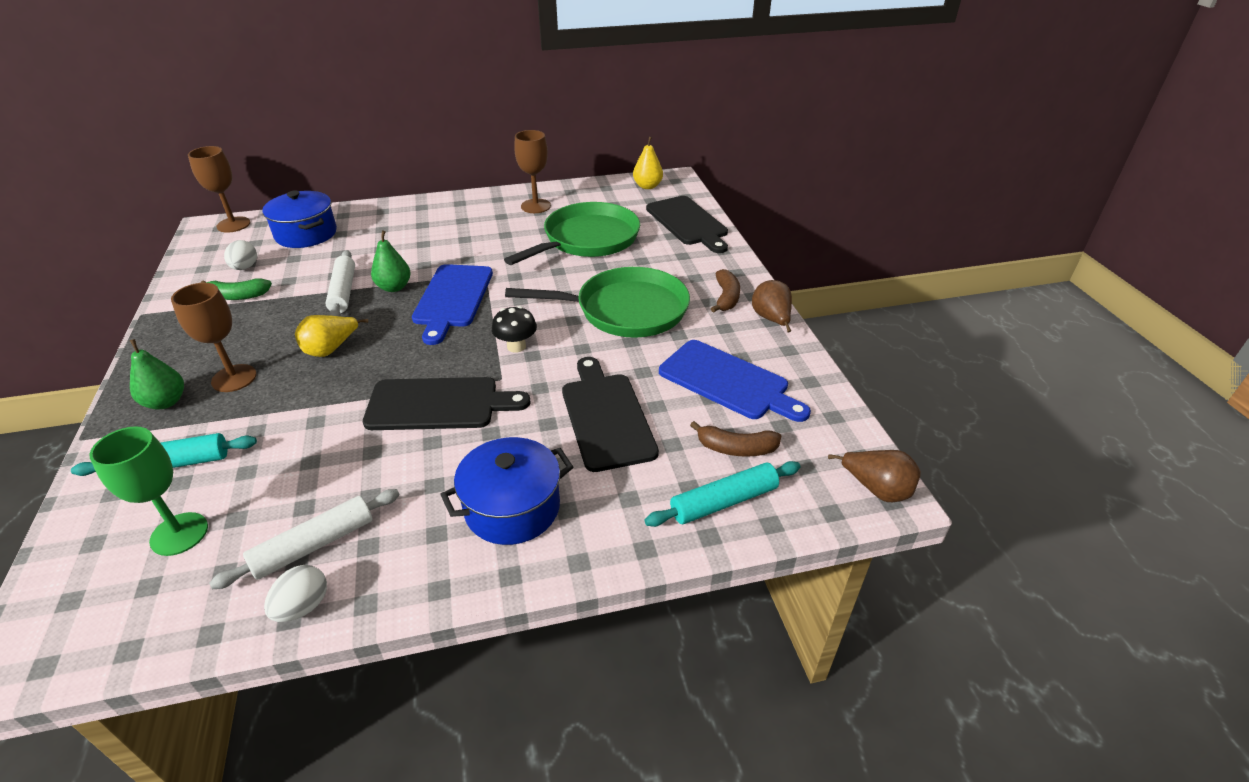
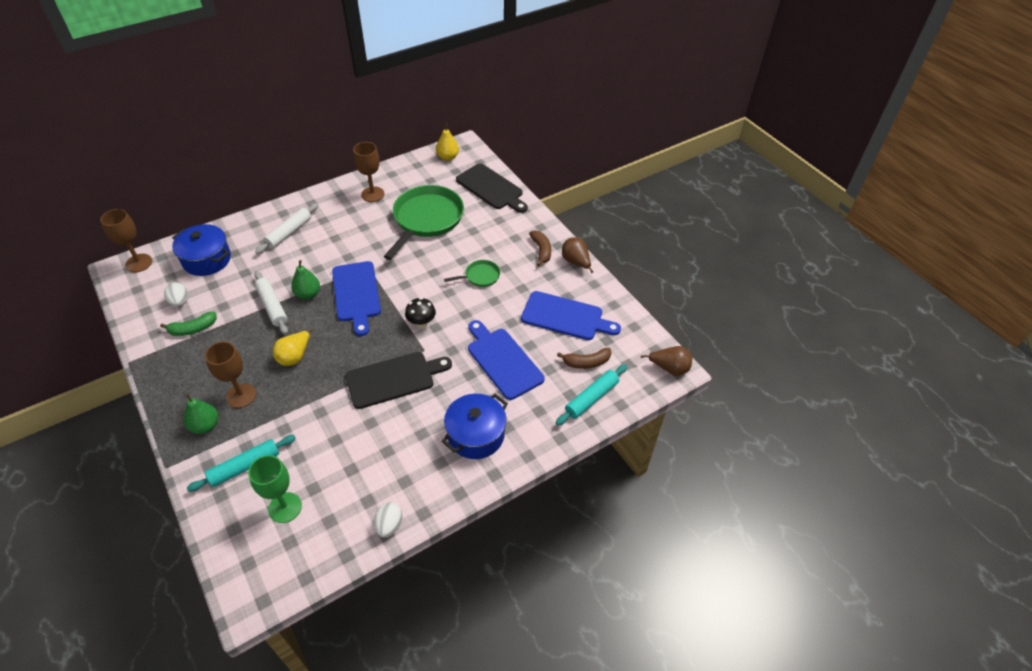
camera: 20 degrees left, 10 degrees up
(314, 545) = (373, 490): white rolling pin -> white rolling pin (289, 233)
(606, 417) = (502, 361): black cutting board -> blue cutting board
(626, 310) = (480, 276): green pan -> green pan, size x0.46

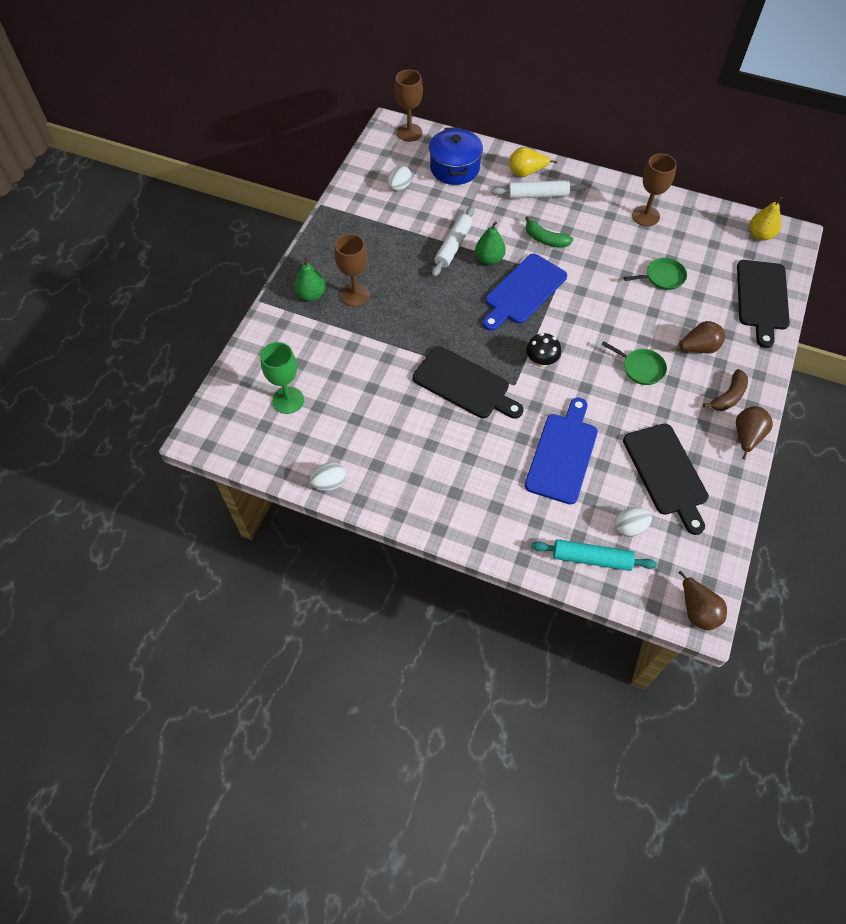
camera: 55 degrees right, 10 degrees up
(193, 329) = (384, 216): green banana -> green banana (545, 239)
(245, 467) = (299, 347): turquoise rolling pin -> none
(295, 356) = (421, 299): yellow pear -> yellow pear (526, 172)
(426, 219) = (662, 277): green pan -> green pan, size x0.46
(476, 435) = (465, 487): blue pot -> none
(494, 240) = (697, 348): none -> brown pear
(565, 317) = (666, 473): blue cutting board -> black cutting board
(586, 362) = (629, 527): brown banana -> white egg

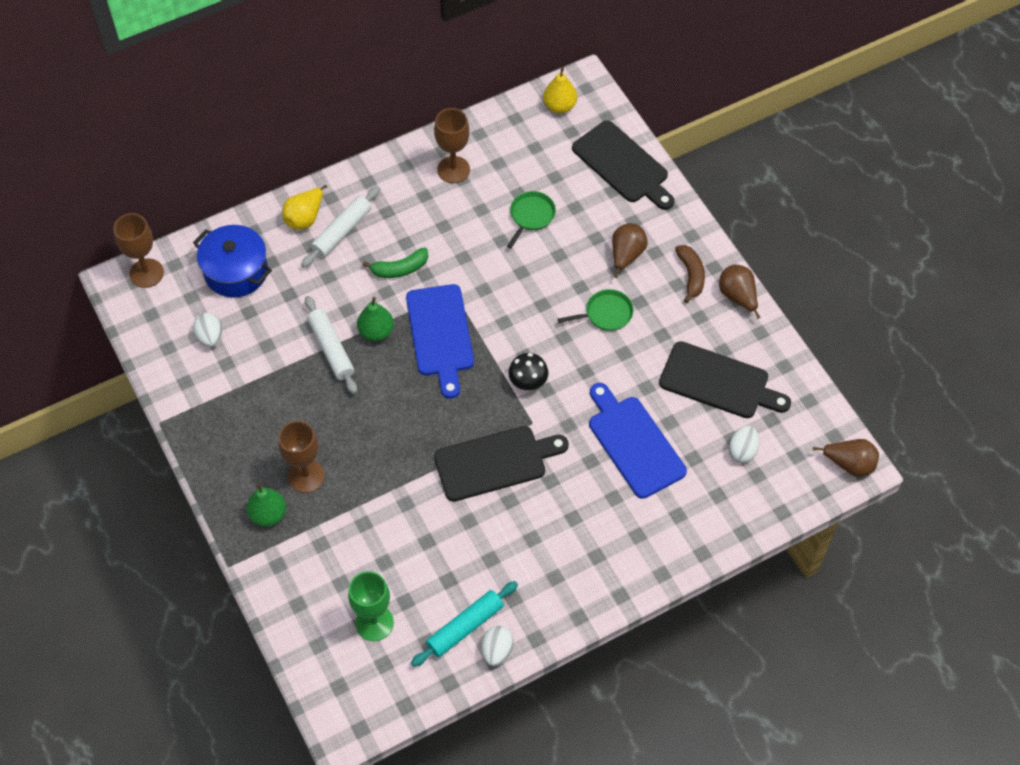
camera: 50 degrees left, 0 degrees up
(591, 559) = (745, 501): turquoise rolling pin -> turquoise rolling pin (465, 627)

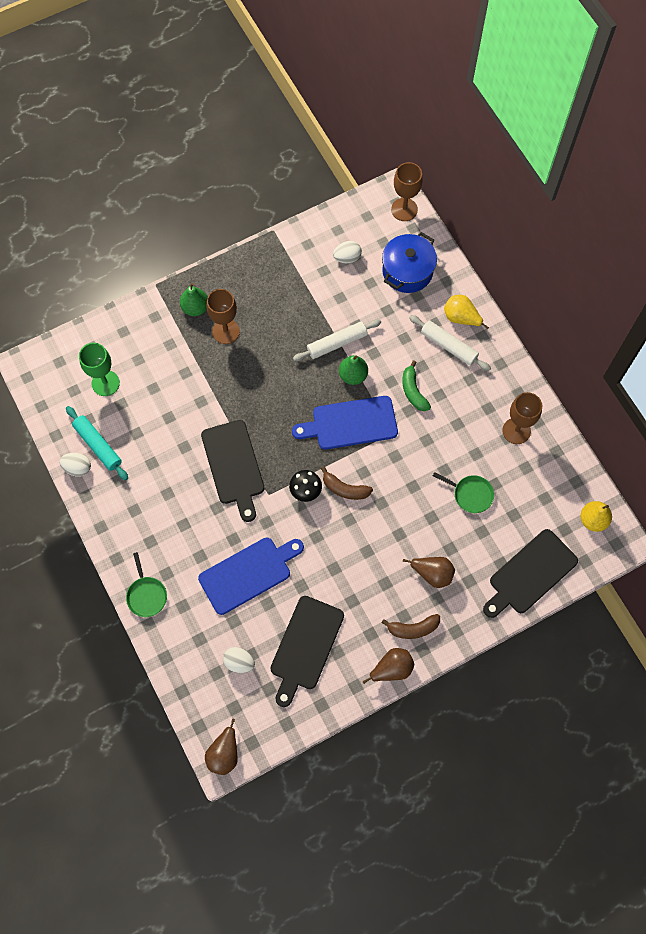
camera: 90 degrees right, 10 degrees up
(525, 341) = (345, 489): none -> brown banana
(606, 313) = (372, 555): green pan -> green pan (146, 595)

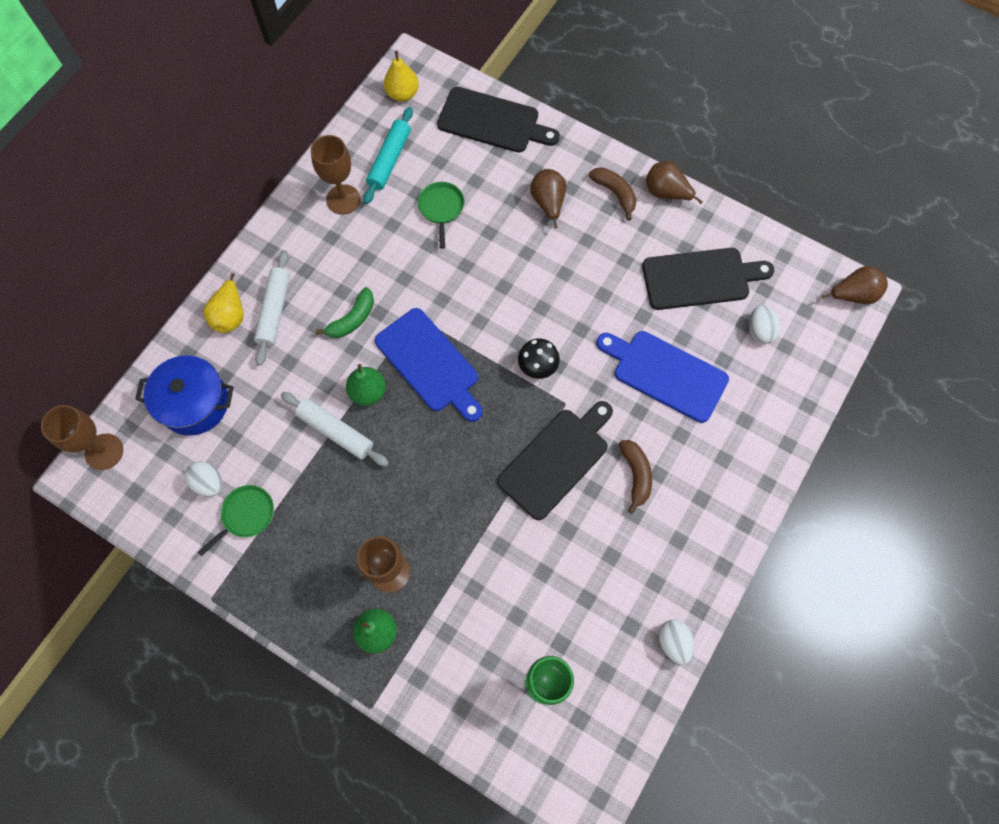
camera: 120 degrees left, 0 degrees up
(98, 445) = (630, 636): turquoise rolling pin -> turquoise rolling pin (389, 160)
(146, 595) = (760, 465): green pan -> green pan (246, 515)
(345, 489) = (510, 329): brown banana -> brown banana (636, 475)

